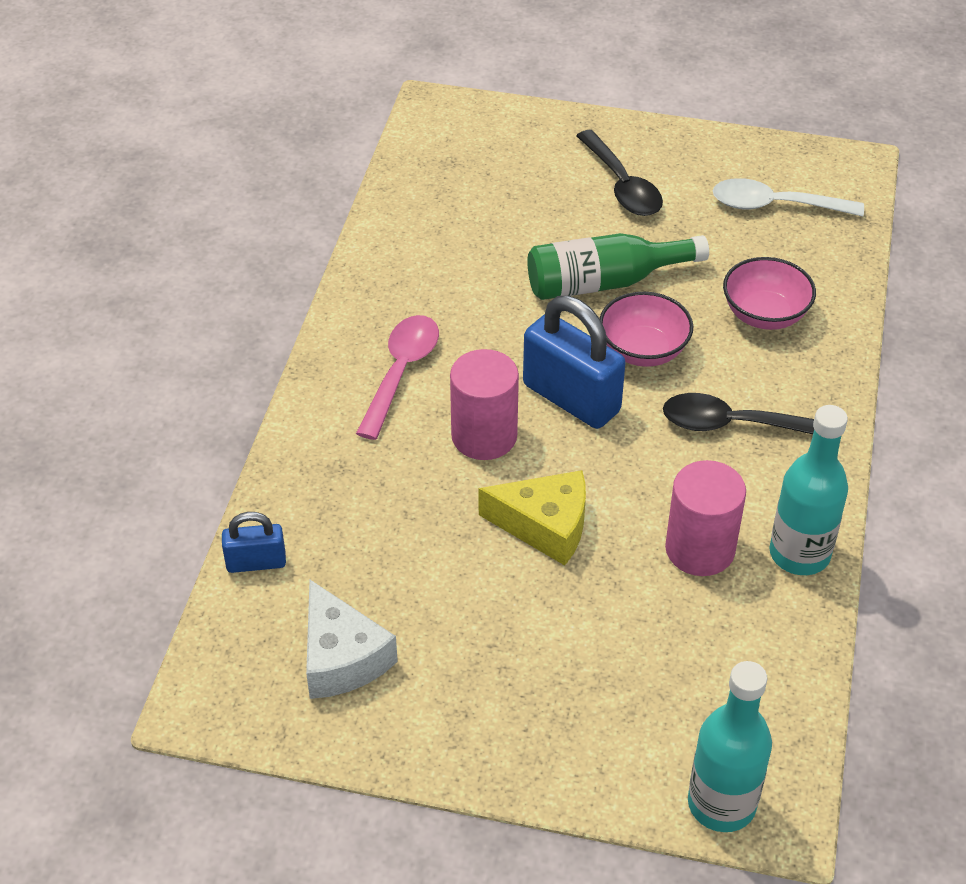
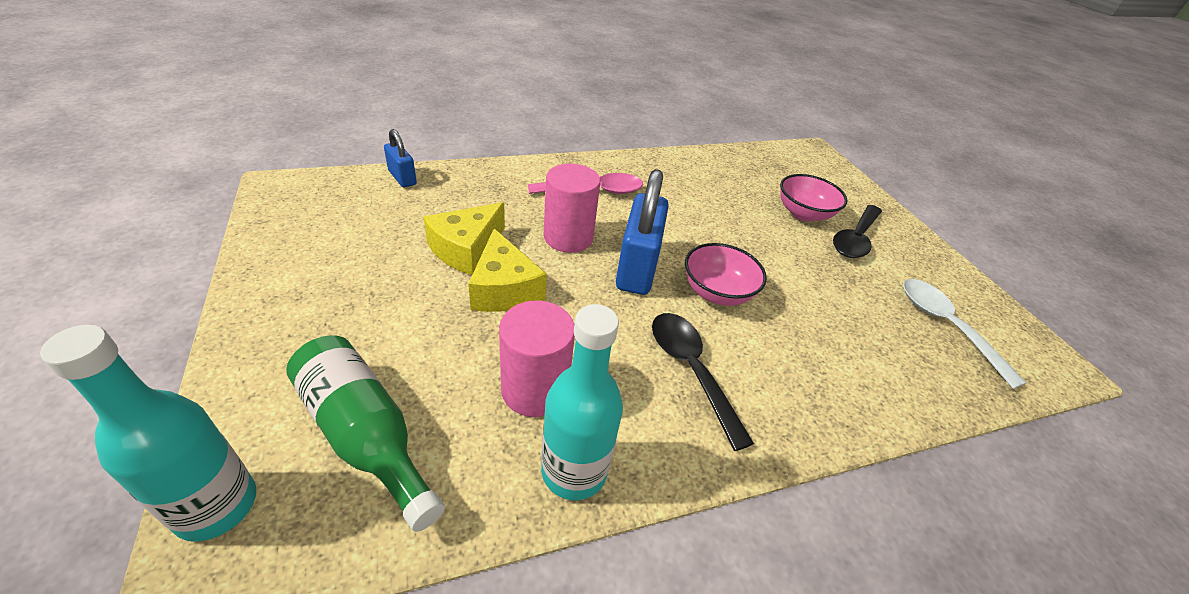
camera: 55 degrees right, 5 degrees down
(341, 657) = (335, 228): white cheese -> none
(455, 538) = (466, 249): none -> yellow cheese
(605, 282) = (760, 255): green bottle -> green bottle (366, 435)
(764, 315) = (828, 354): pink bowl -> pink bowl (803, 213)

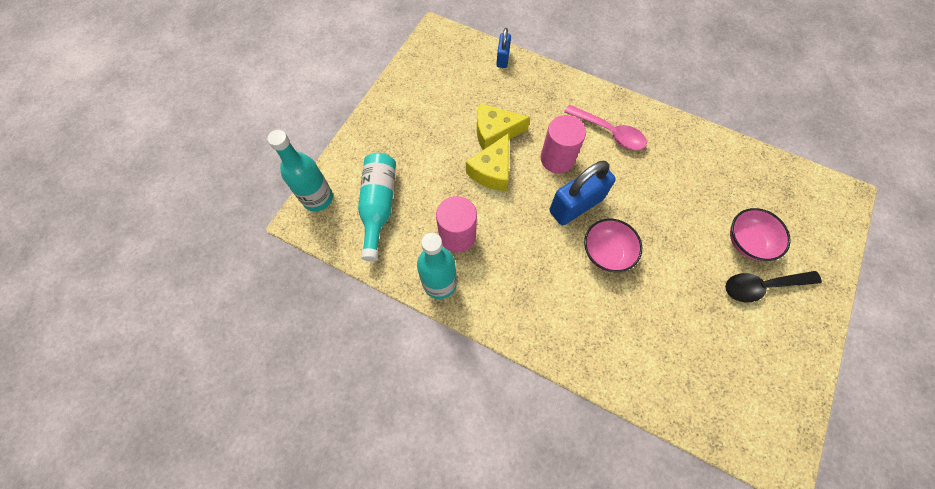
camera: 50 degrees right, 25 degrees up
(366, 435) = (378, 206): green bottle -> turquoise bottle
(691, 370) = (539, 282): black spoon -> none
(946, 326) = (736, 382): white spoon -> none

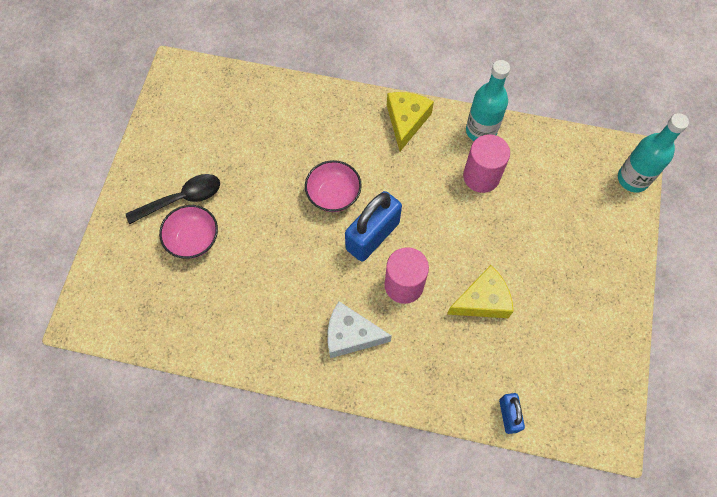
camera: 165 degrees right, 0 degrees up
(378, 206) = (569, 186): turquoise bottle -> none
(492, 171) = (470, 253): yellow cheese -> yellow cheese (406, 121)
(609, 132) = (351, 335): pink spoon -> white cheese

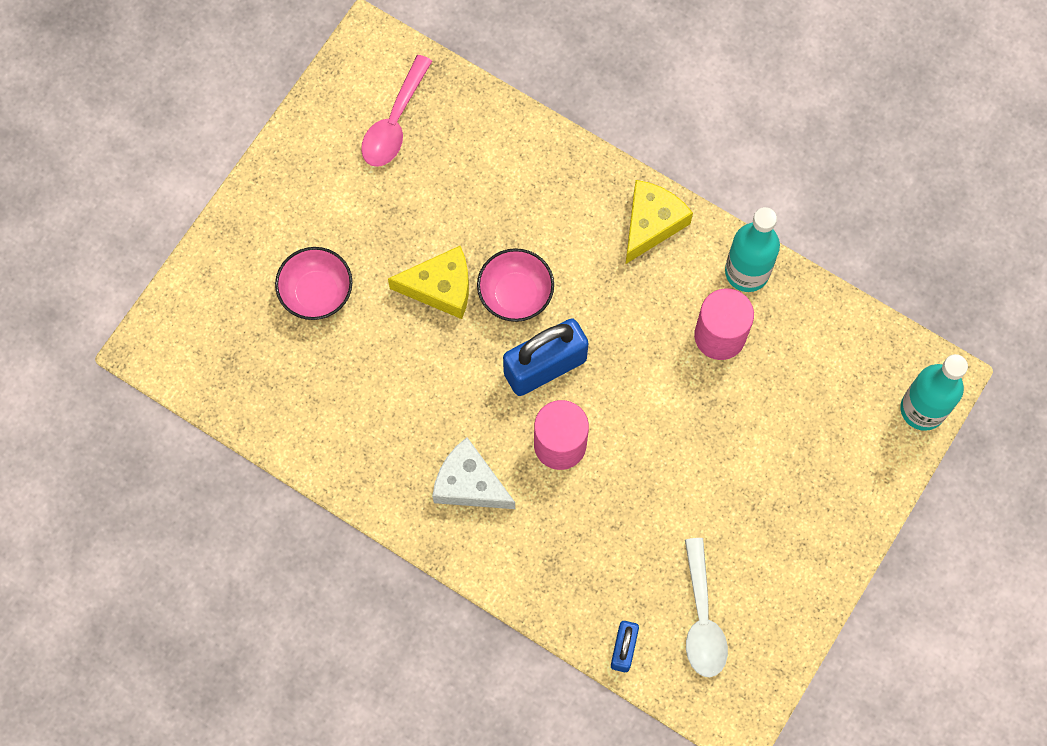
camera: 20 degrees right, 5 degrees up
(182, 199) = (319, 233): black spoon -> none
(210, 112) = (394, 122): none -> pink spoon
(482, 300) = (651, 499): yellow cheese -> yellow cheese (440, 288)
(554, 372) = (702, 619): none -> white spoon

